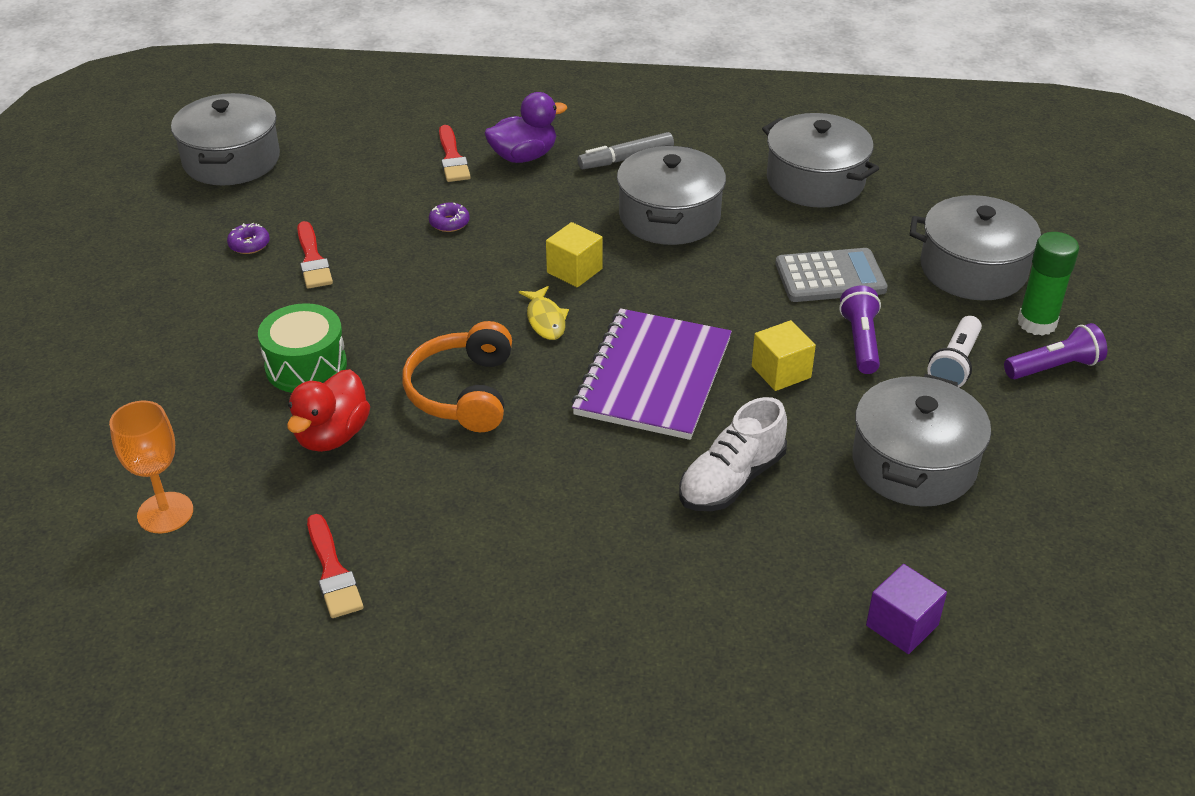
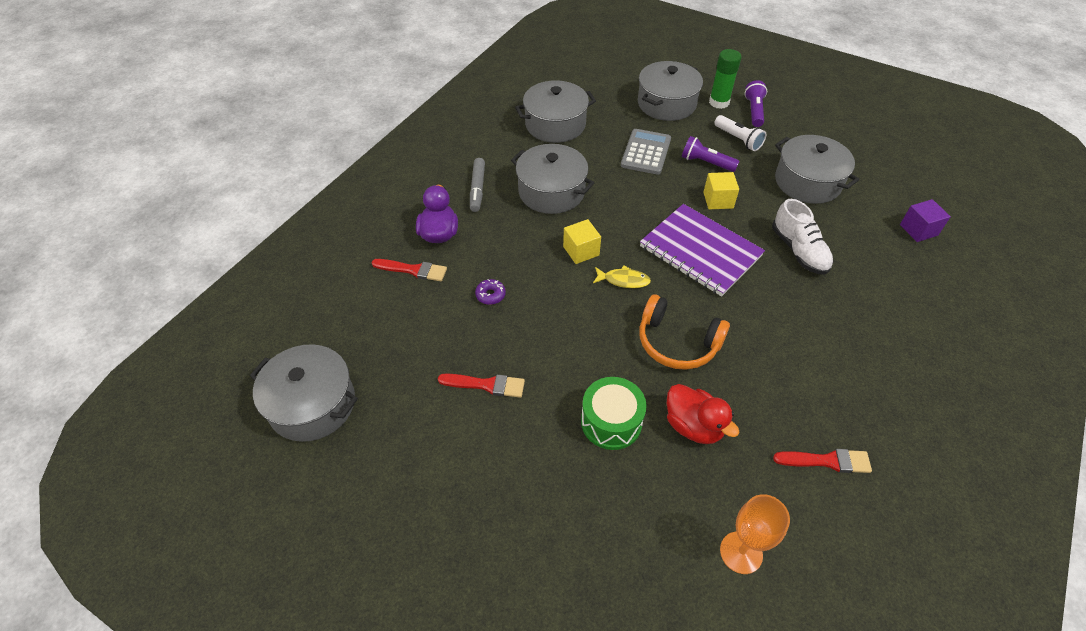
camera: 65 degrees left, 10 degrees up
(249, 244) = (441, 421): purple donut -> none

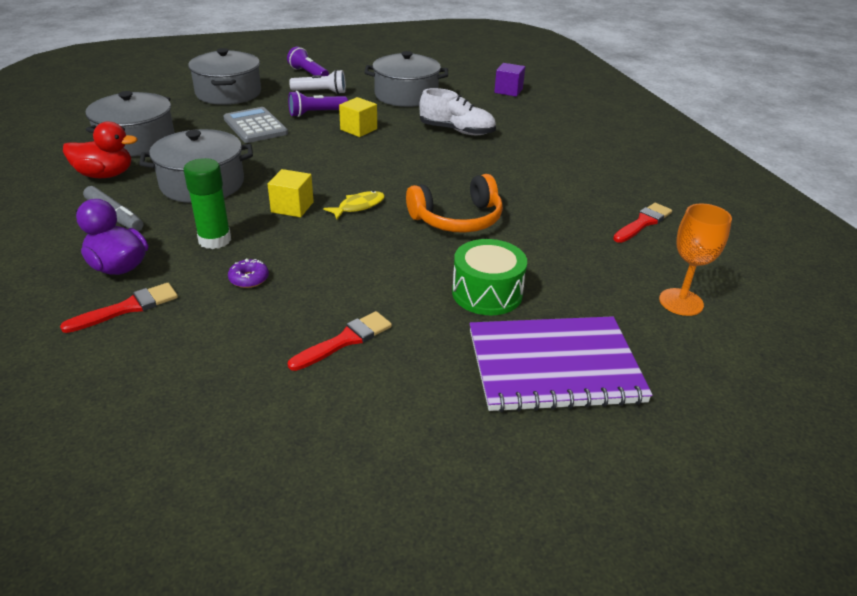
camera: 50 degrees left, 15 degrees down
(312, 404) = (162, 493): grey pot -> none
(693, 426) = (544, 257): red duck -> red duck (105, 175)
(700, 251) = (391, 162): purple notebook -> purple notebook (554, 366)
(719, 102) = (273, 78): green glue stick -> green glue stick (215, 240)

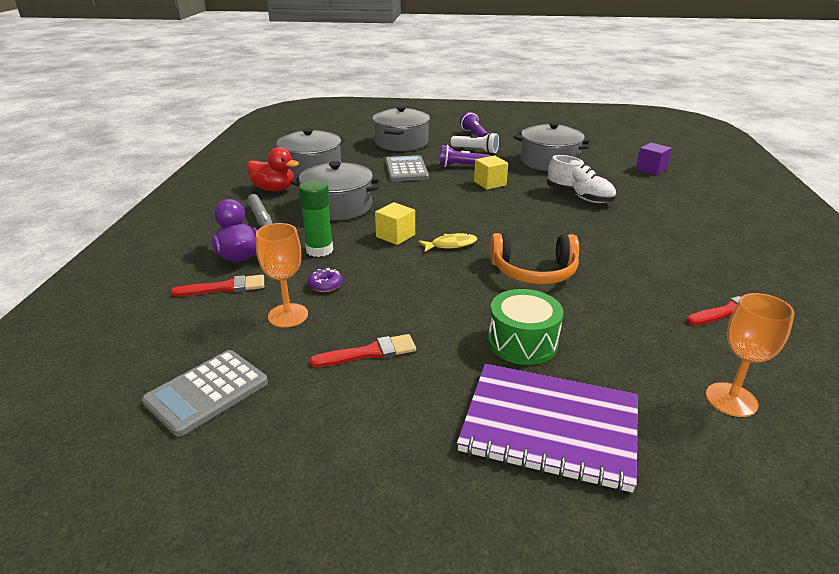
camera: 25 degrees right, 5 degrees down
(192, 430) = (207, 392): none -> grey calculator
(228, 322) = (288, 315): none -> orange goblet

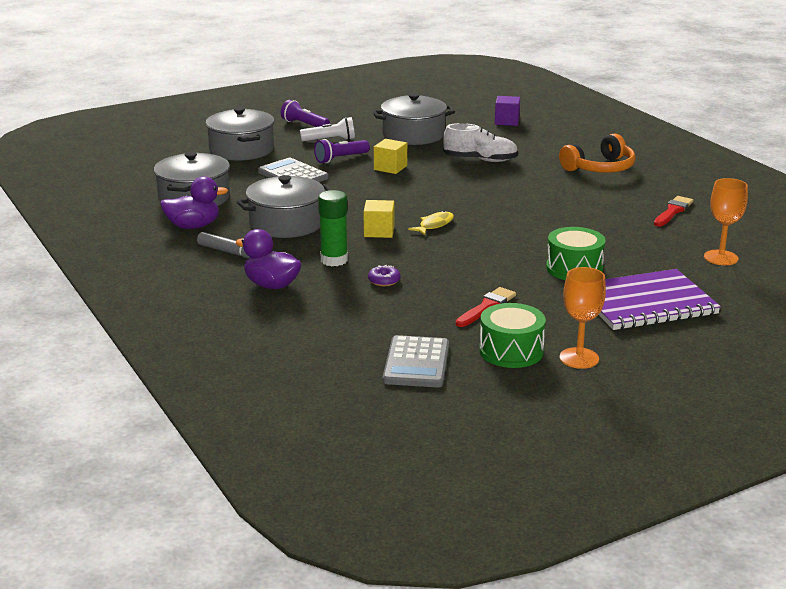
camera: 35 degrees left, 5 degrees down
(225, 287) = (305, 308): red brush -> none
(274, 189) = (193, 226): red duck -> purple duck
(288, 315) = (391, 307): orange goblet -> orange goblet (579, 358)
(311, 423) = (511, 351): none -> green drum
(534, 271) = (522, 225): orange headphones -> orange headphones (600, 168)

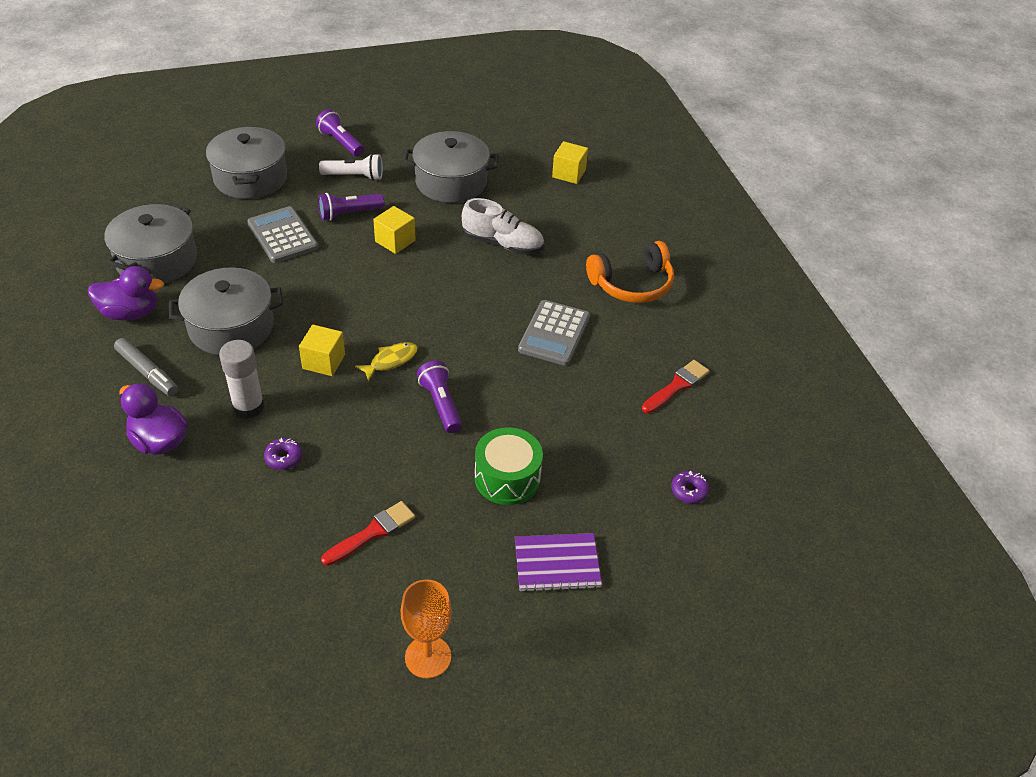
camera: 10 degrees right, 20 degrees up
(334, 260) = (248, 407): green glue stick -> white glue stick
(416, 363) = (242, 625): grey calculator -> grey calculator (554, 333)
(492, 240) = (441, 404): none -> purple flashlight
(507, 121) = (569, 173): purple cube -> yellow cube
(511, 351) = (358, 625): green drum -> none
(645, 303) = (557, 564): purple notebook -> purple notebook, size x0.59
(721, 258) = (689, 491): orange goblet -> purple donut

